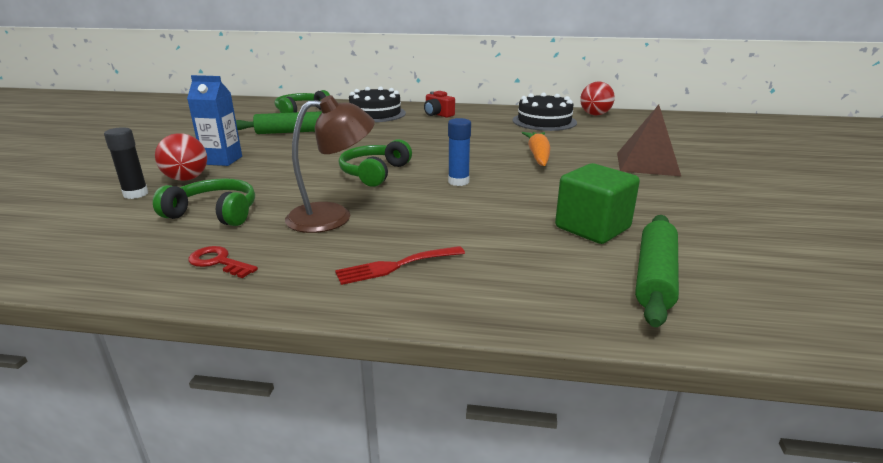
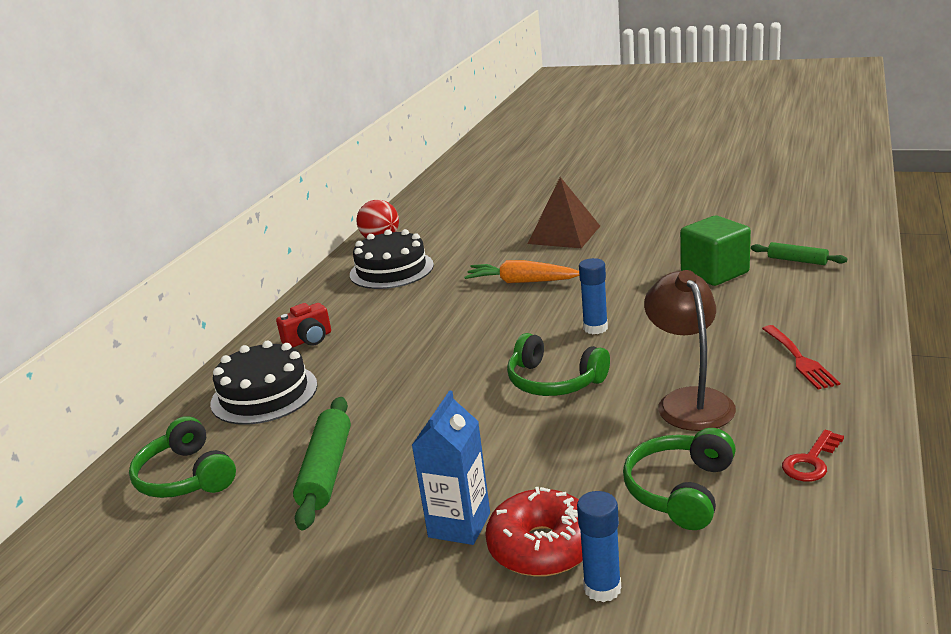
camera: 75 degrees left, 0 degrees up
(136, 194) = (602, 588): black glue stick -> blue glue stick
(186, 179) = (542, 547): red ball -> red donut
(655, 277) = (797, 260): green rolling pin -> green rolling pin, size x0.60

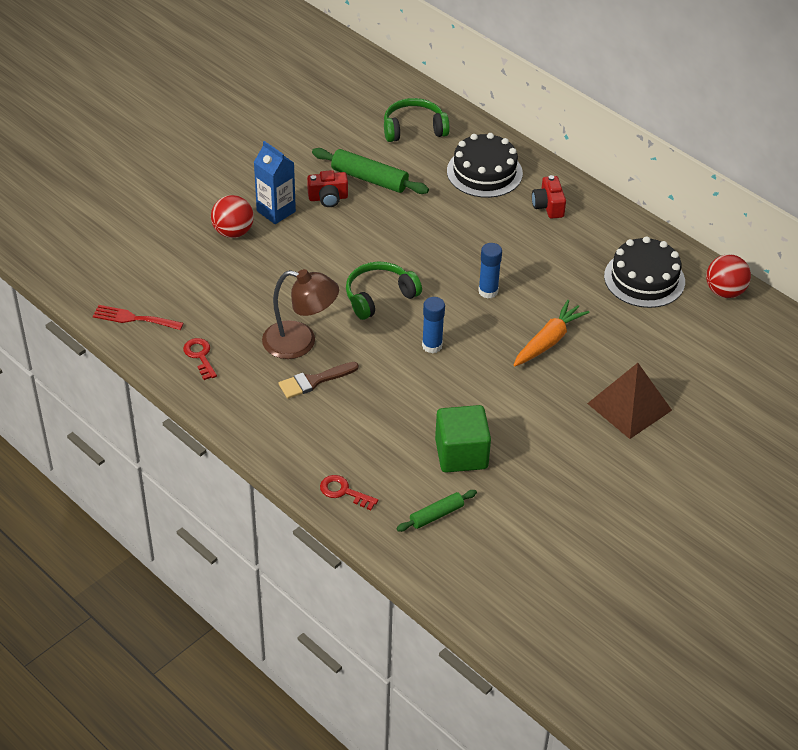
camera: 110 degrees right, 20 degrees up
(394, 489) = (328, 198): none -> red camera
(542, 547) = (233, 232): red donut -> red ball
(602, 588) = (188, 239): blue glue stick -> blue glue stick (488, 291)
(680, 490) = (226, 296): green headphones -> none
(734, 369) = (314, 381): none -> brown brush
(800, 359) = (296, 417): red fork -> red fork (134, 318)
(845, 302) = (344, 492): none -> red key

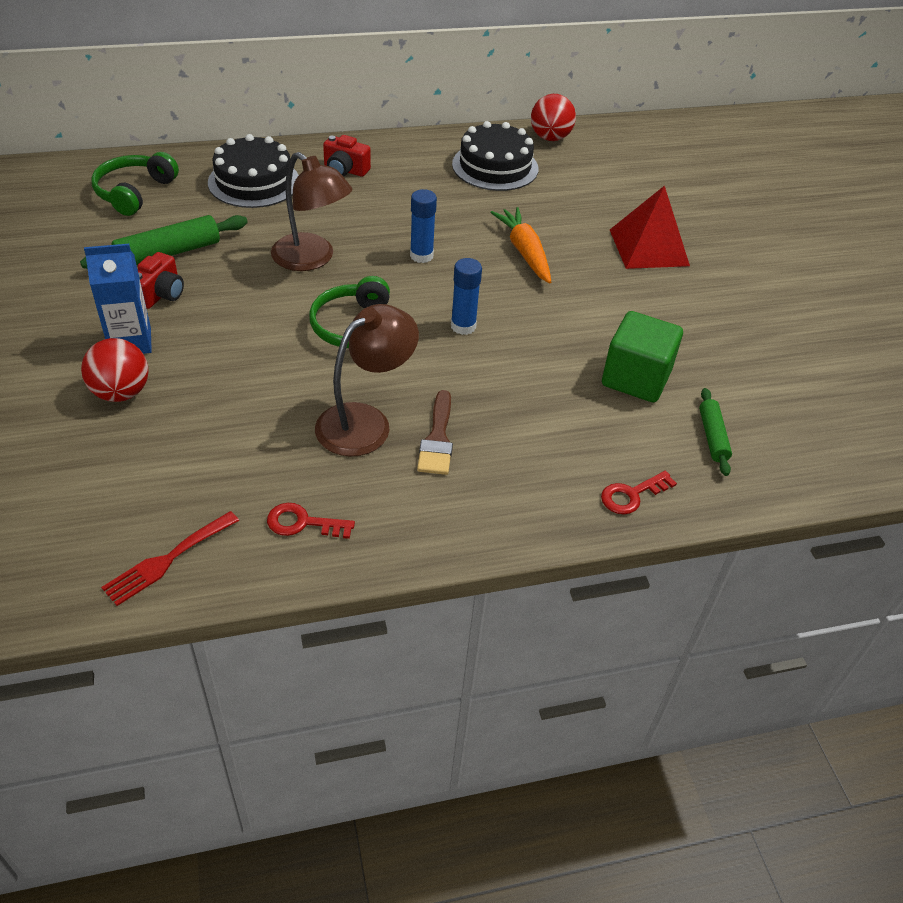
camera: 60 degrees left, 0 degrees up
(429, 242) = (312, 259): none -> brown lamp
(629, 406) = (648, 247): brown pyramid -> red pyramid

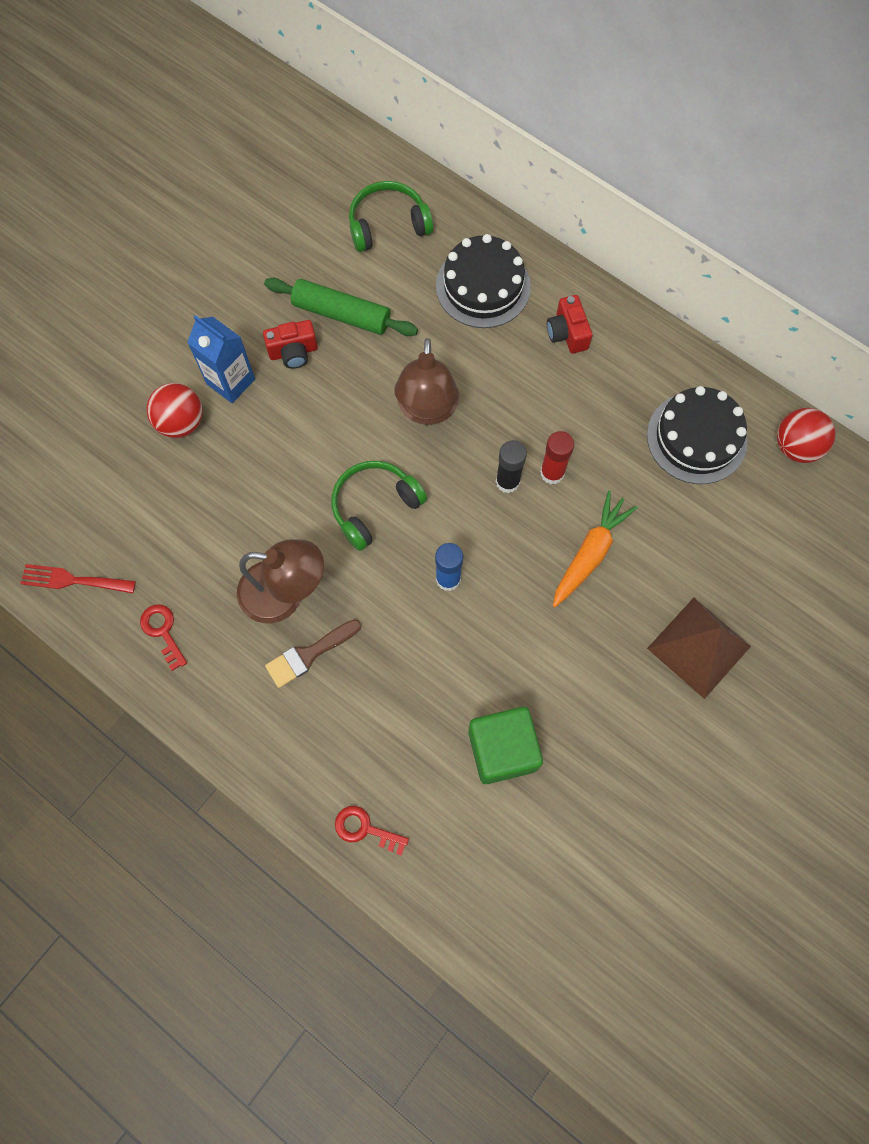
camera: 55 degrees right, 25 degrees up
(421, 256) = (507, 481): blue glue stick -> black glue stick
(441, 234) = (552, 473): none -> red glue stick
(648, 247) = (698, 647): red pyramid -> brown pyramid
(712, 437) = (482, 851): green rolling pin -> none

